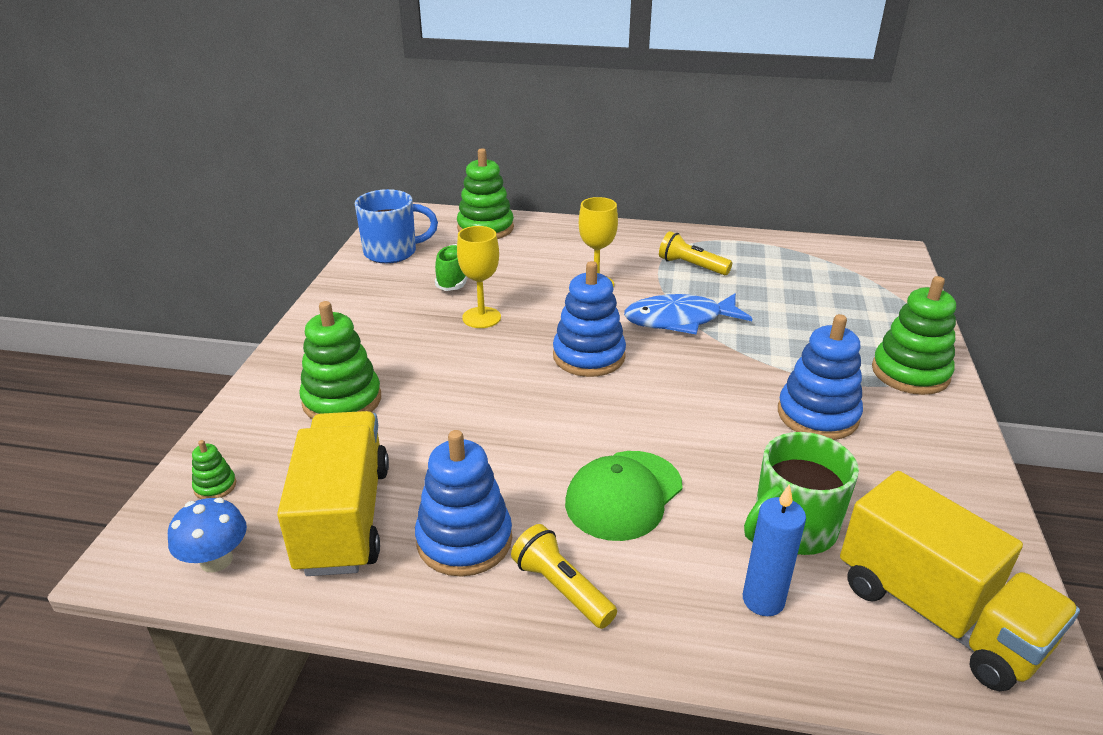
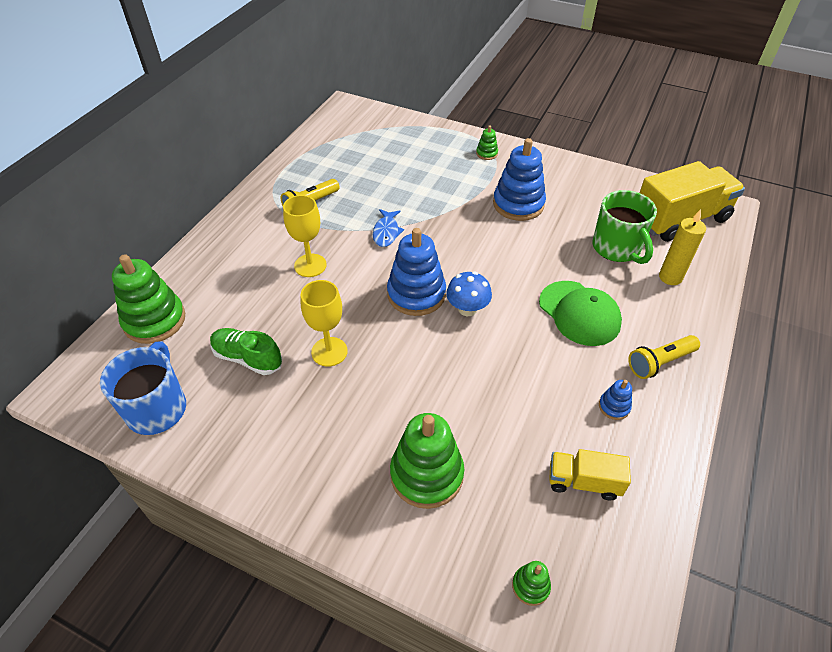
camera: 75 degrees left, 15 degrees up
(216, 560) = (623, 580): blue mushroom -> blue mushroom (467, 309)
(344, 518) = (583, 482): yellow truck -> yellow truck, size x0.52
(464, 540) = (614, 407): blue stacking toy -> blue stacking toy, size x0.46
(679, 320) = (386, 232): blue fish -> blue fish, size x0.57
(763, 600) = (670, 277): blue candle -> yellow candle
(910, 373) = (486, 153): green stacking toy -> green stacking toy, size x0.46

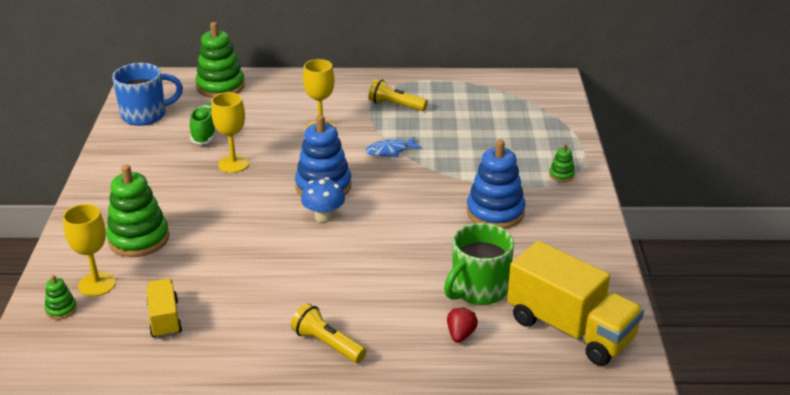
camera: 65 degrees right, 15 degrees down
(496, 537) = (97, 284): none -> yellow goblet
(579, 313) = (362, 281): green cap -> none
(614, 407) = (255, 323): blue stacking toy -> none
(670, 277) = (460, 334): yellow candle -> red strawberry

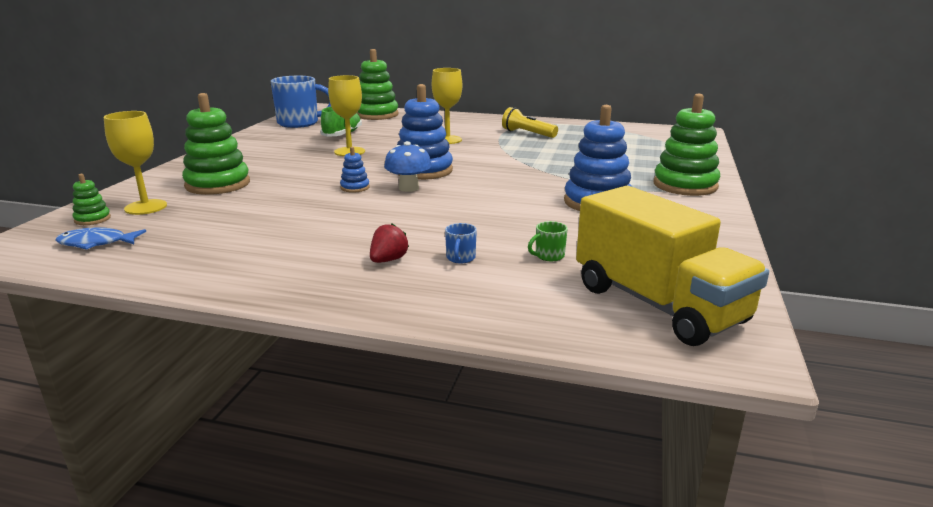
camera: 15 degrees right, 10 degrees down
(165, 319) = (181, 237): yellow truck -> none
(274, 223) = (355, 187): none -> blue stacking toy
(327, 344) = (336, 278): yellow flashlight -> none
(390, 151) = (505, 157): blue fish -> blue fish (96, 243)
(412, 304) = (460, 258): none -> blue mug
(460, 334) = (505, 290): red strawberry -> red strawberry (388, 260)
(478, 290) = (548, 256): green mug -> green mug, size x0.41
(561, 175) = (685, 185): green stacking toy -> green stacking toy, size x2.18

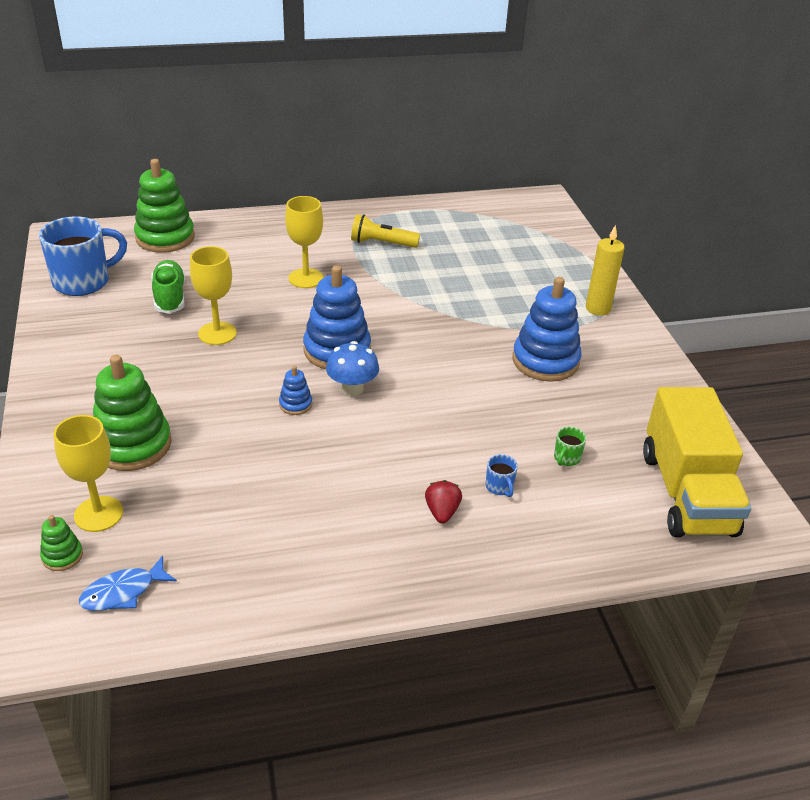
camera: 30 degrees left, 15 degrees up
(658, 304) = (687, 493): yellow truck -> yellow truck turned 60 degrees clockwise
(685, 185) = (598, 309): green stacking toy -> yellow candle

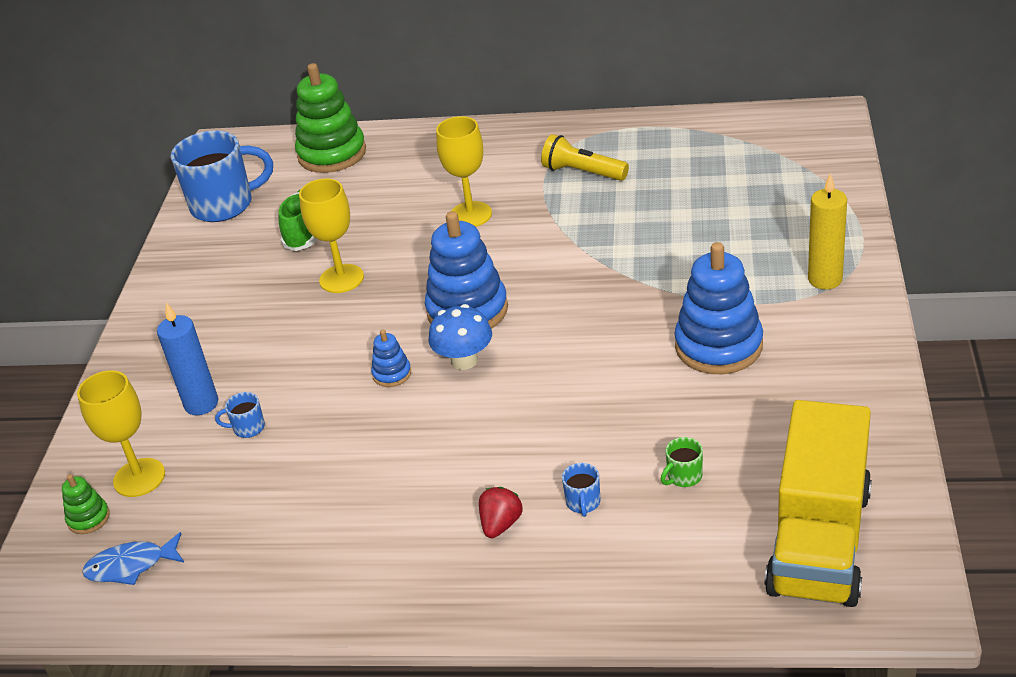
camera: 25 degrees right, 0 degrees up
(132, 445) = (201, 404): green stacking toy -> blue candle
(185, 460) = (248, 428): none -> blue mug

